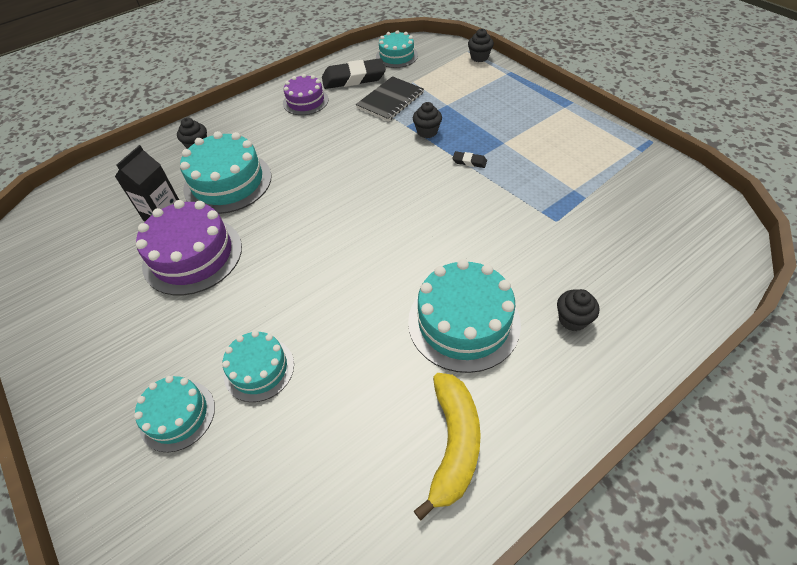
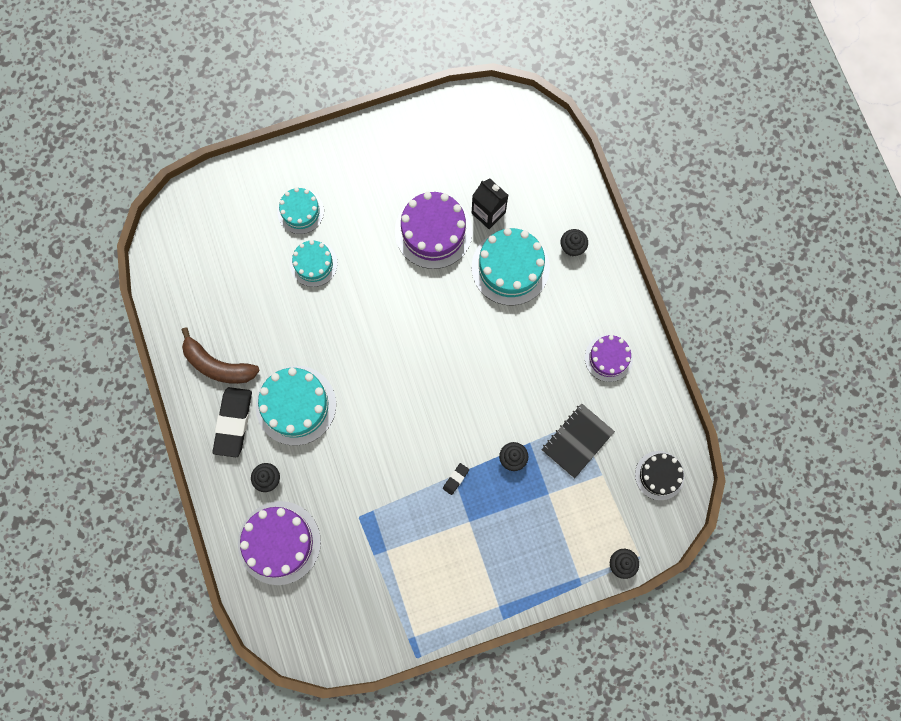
camera: 105 degrees right, 25 degrees up
(353, 78) = (632, 416): black eraser -> black eraser (233, 422)
(390, 100) = (577, 441): black notebook -> black notebook turned 75 degrees clockwise
(396, 56) = (659, 475): turquoise cake -> black cake
(453, 444) = (217, 365): yellow banana -> brown banana
(637, 281) = (279, 542): none -> purple cake

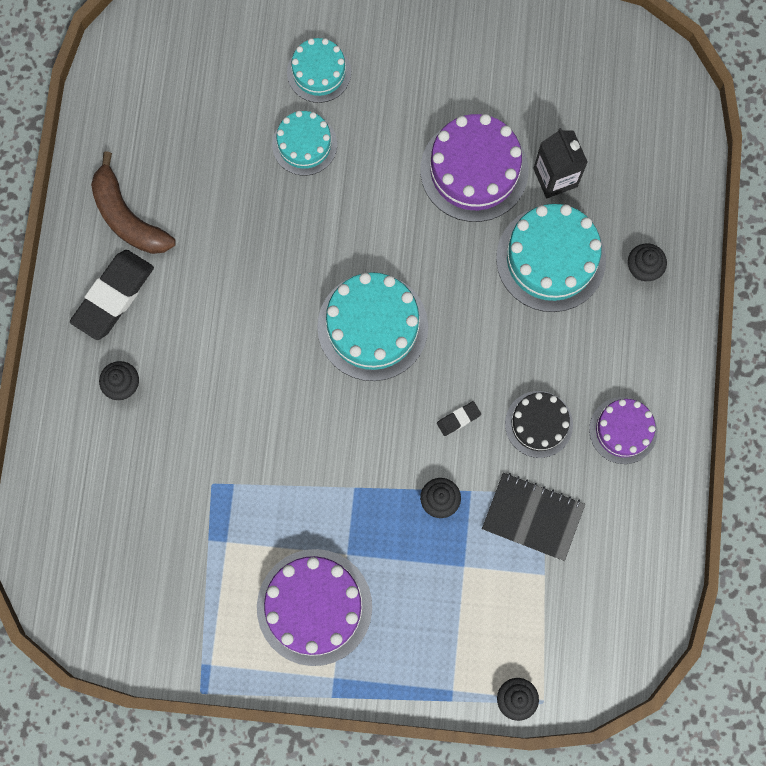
camera: 25 degrees right, 0 degrees up
(279, 542) = (99, 470): purple cake -> purple cake (314, 607)
(296, 405) = (200, 310): turquoise cake -> turquoise cake (372, 327)
(455, 479) = (355, 493): black eraser -> black eraser (458, 419)
(577, 441) = (532, 517): black notebook -> black notebook turned 45 degrees clockwise
(659, 475) = (618, 609): black cake -> black cake (538, 424)

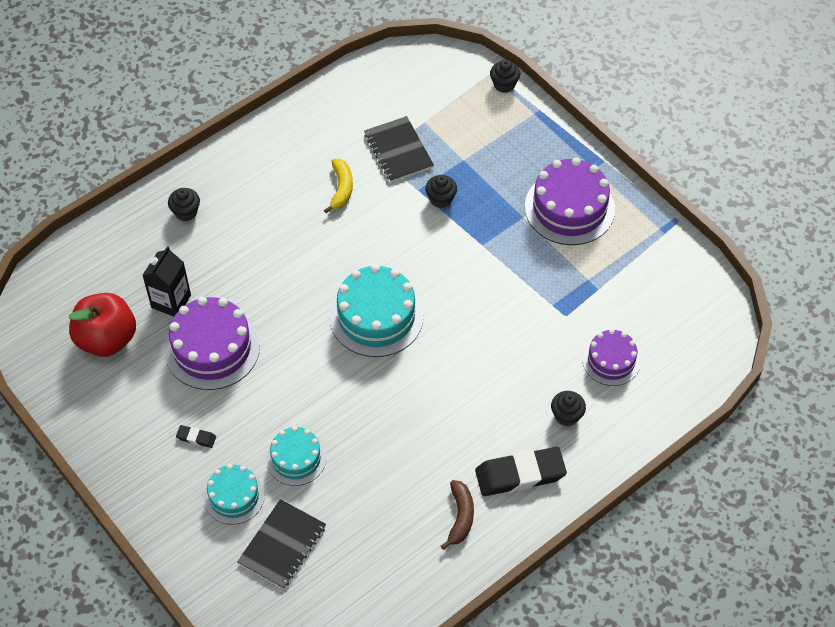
camera: 135 degrees left, 20 degrees down
(127, 217) = (460, 517): brown banana -> brown banana, size x0.67
(242, 71) = (282, 545): none -> black notebook
(458, 419) = (383, 228): black eraser -> black eraser (196, 438)
(538, 424) = (341, 189): black cake -> yellow banana
(551, 259) = (230, 261): turquoise cake -> none
(565, 98) = (107, 339): none -> red apple
(623, 430) = (299, 148): purple cake -> purple cake (611, 360)

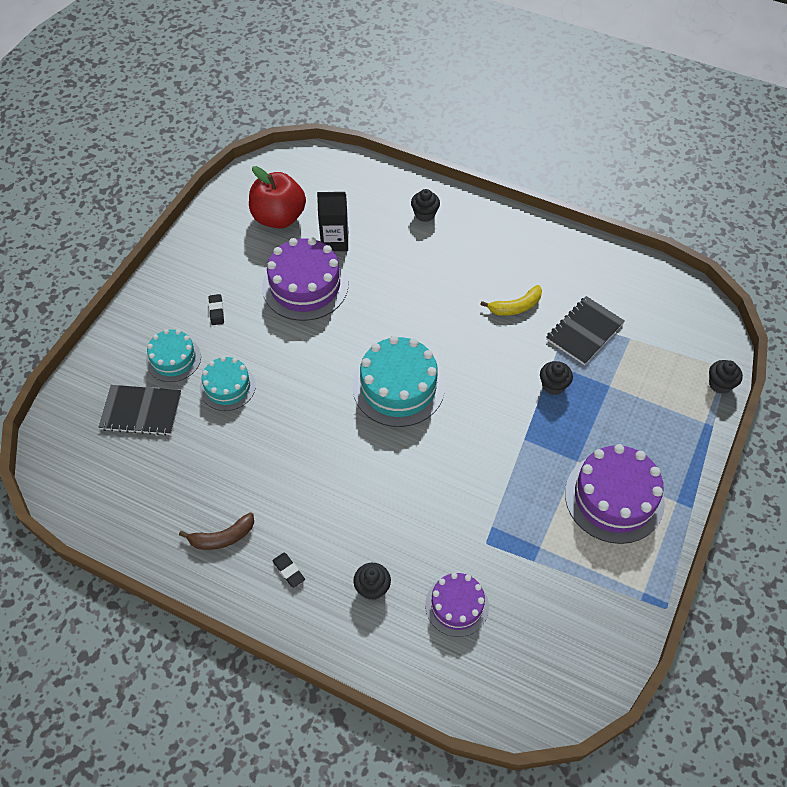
camera: 65 degrees right, 0 degrees up
(520, 474) = (289, 571): black eraser -> black eraser, size x0.44

